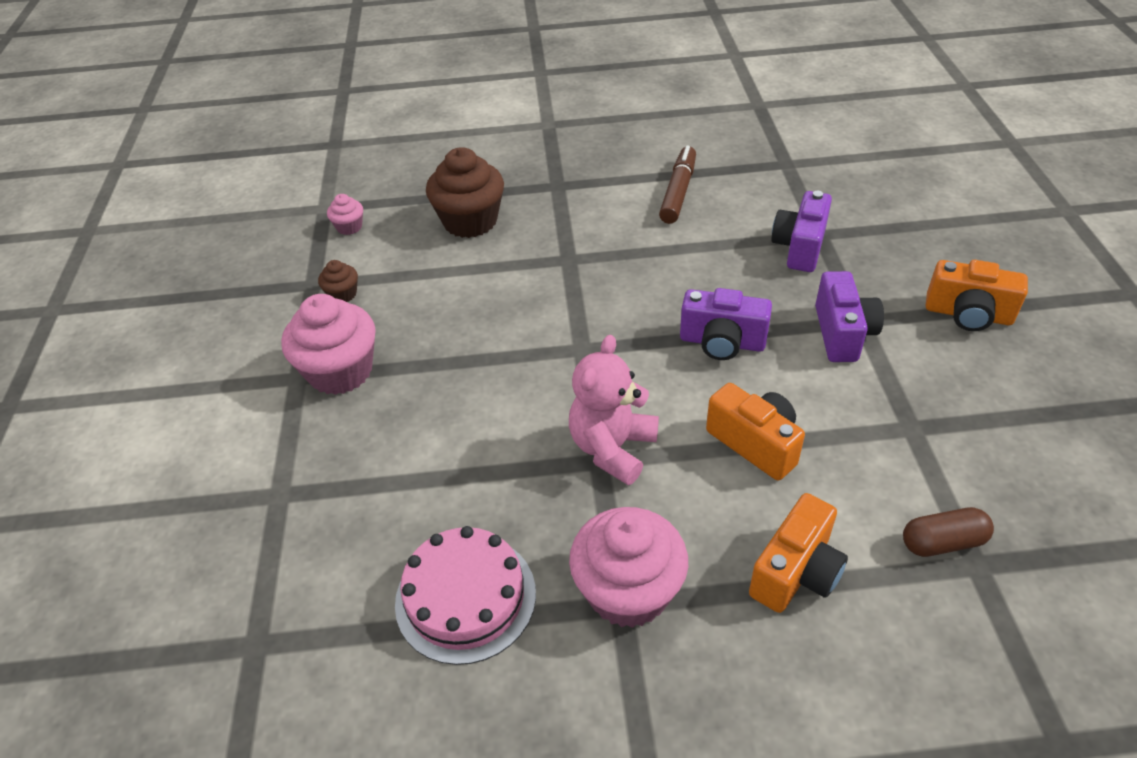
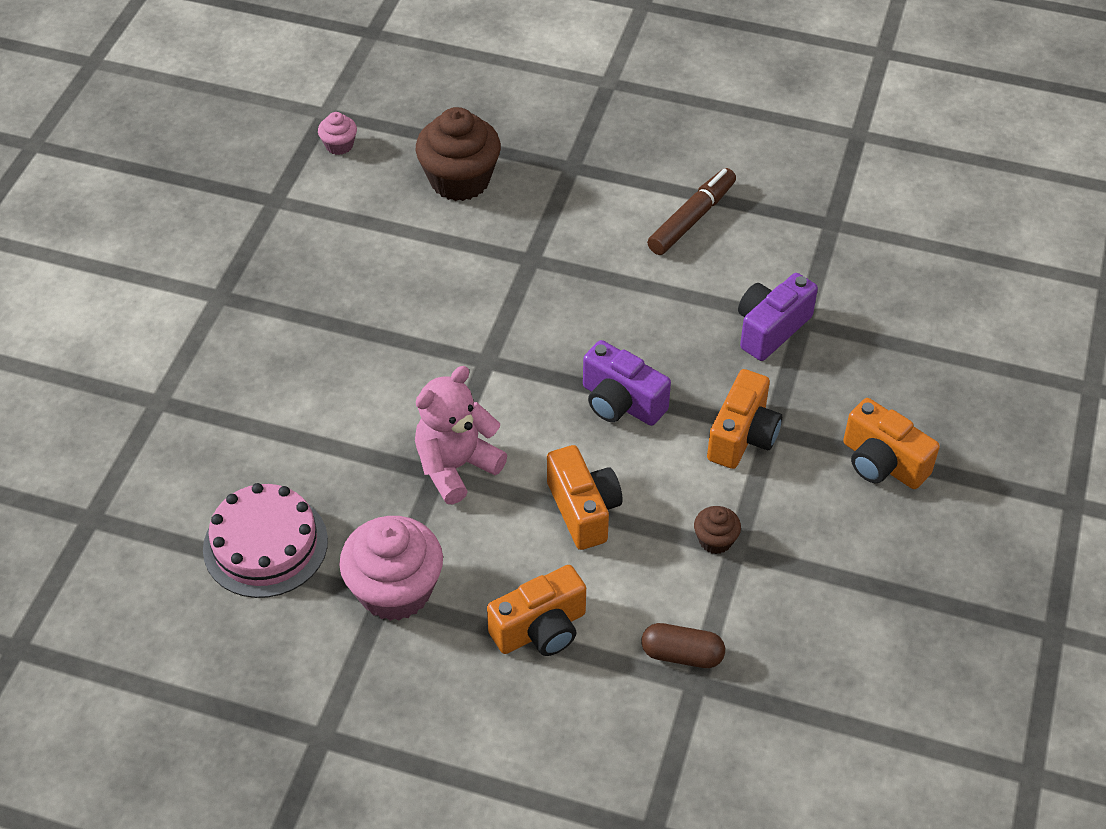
camera: 20 degrees right, 5 degrees up
(340, 371) = (259, 303): pink cupcake -> none
(343, 294) = (298, 222): brown cupcake -> brown cupcake (715, 540)
(842, 333) = (742, 436): purple camera -> orange camera

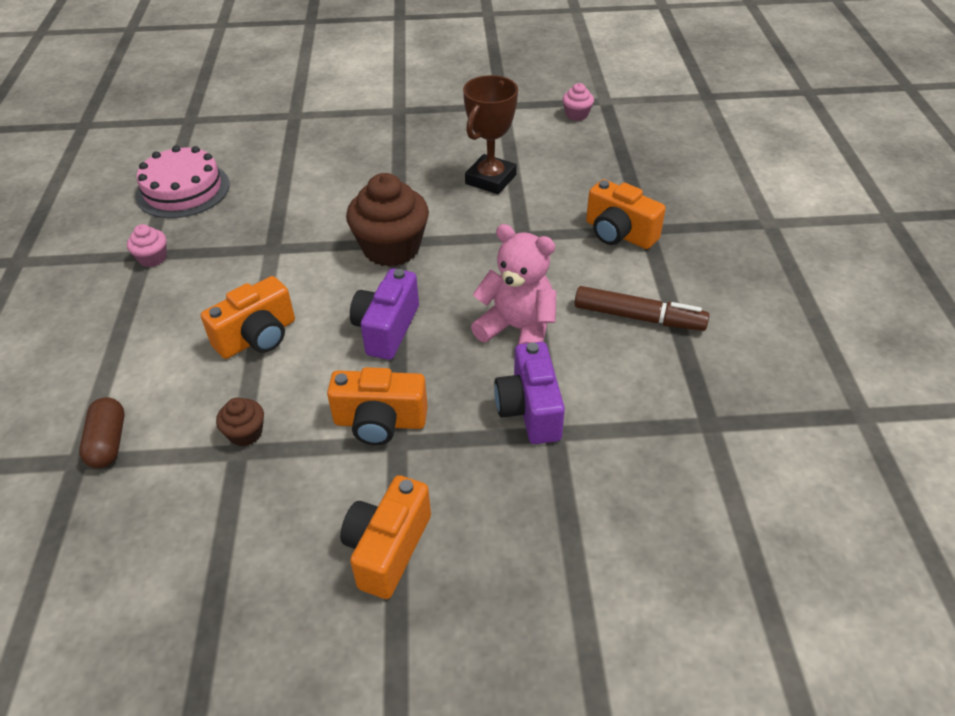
camera: 70 degrees right, 5 degrees down
(395, 590) = (153, 258): pink cupcake -> pink cupcake, size x0.47
(419, 255) = (490, 179): none -> brown trophy
(456, 466) = (281, 255): pink teddy bear -> pink teddy bear (517, 329)
(460, 180) = (584, 176): brown cupcake -> brown cupcake (391, 248)
(540, 629) = (126, 345): orange camera -> orange camera (619, 233)
(771, 329) = (530, 409): purple camera -> purple camera turned 120 degrees counterclockwise

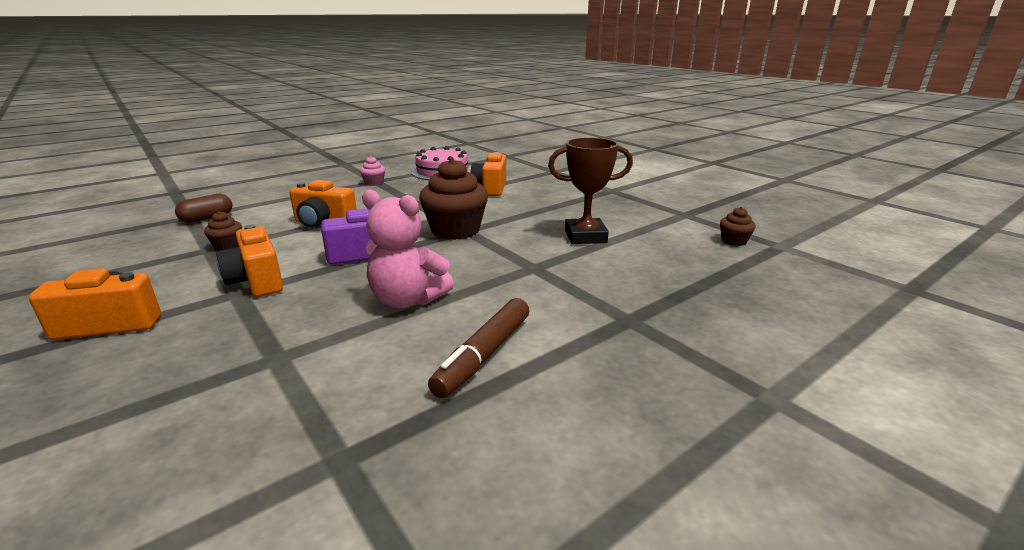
camera: 55 degrees right, 20 degrees down
(517, 329) = (407, 300): pink teddy bear -> pink teddy bear turned 120 degrees clockwise
(530, 409) = (303, 336): purple camera -> none
(576, 115) = (734, 241): pink cupcake -> brown cupcake
(619, 233) = (599, 307): orange camera -> orange camera (491, 188)
(638, 317) = (484, 355): brown marker -> brown marker turned 45 degrees clockwise

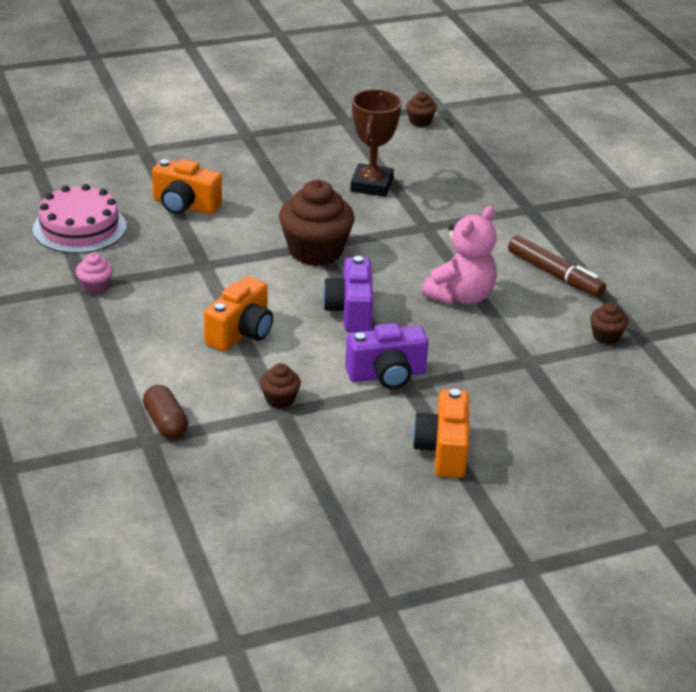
camera: 75 degrees left, 10 degrees up
(257, 281) = (386, 375): orange camera -> purple camera
(338, 418) = (606, 336): none -> brown cupcake

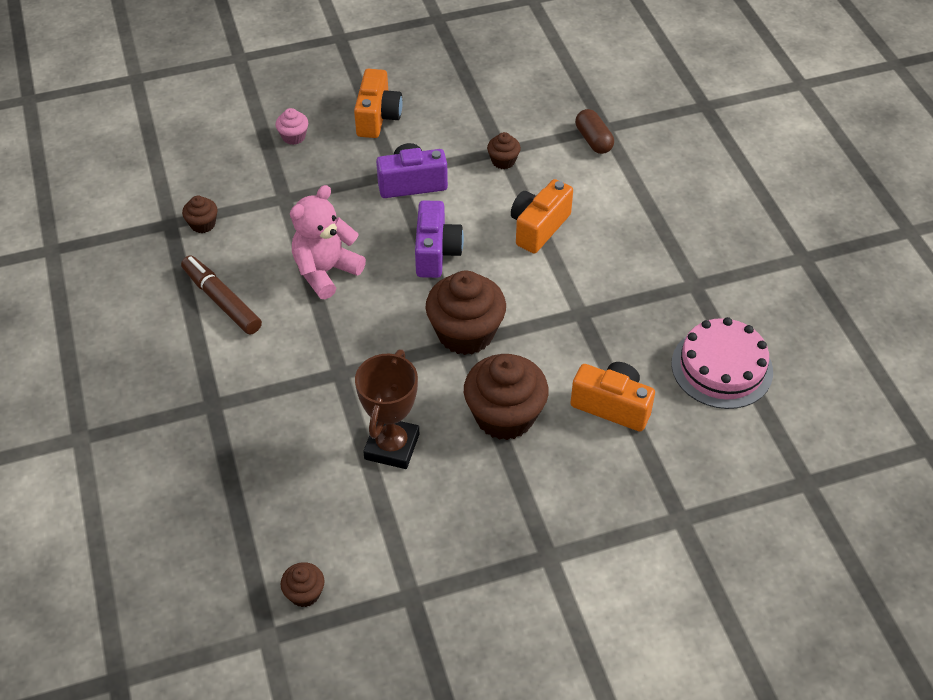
camera: 175 degrees left, 15 degrees up
(95, 287) = (683, 282): pink cupcake -> pink cupcake (293, 137)
(278, 200) = (504, 416): none -> brown cupcake

